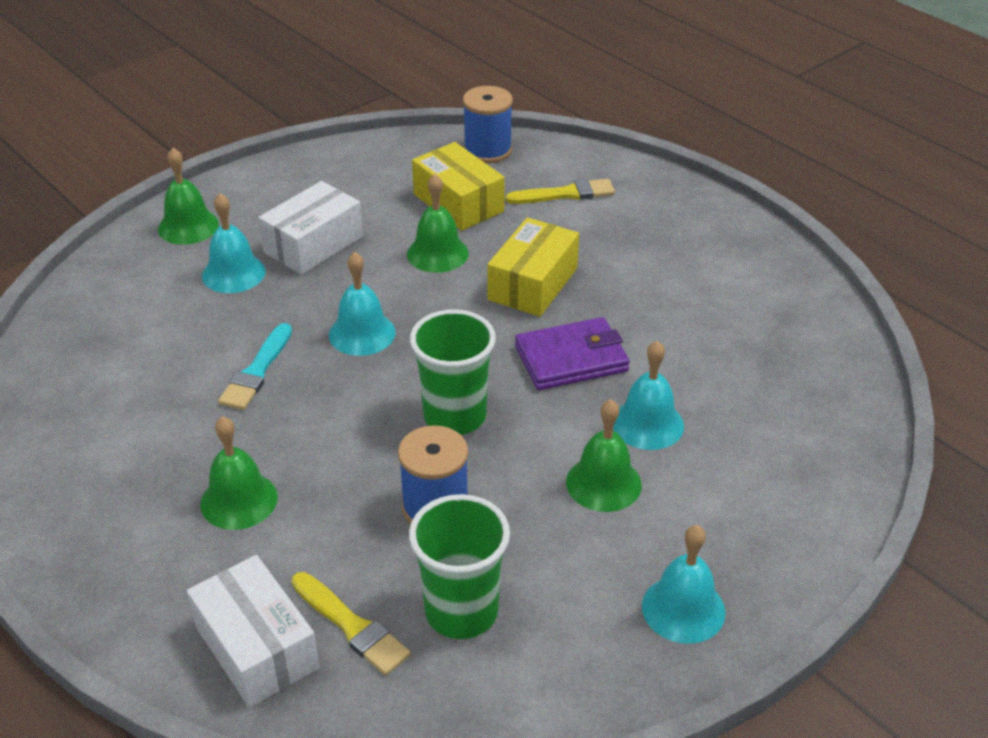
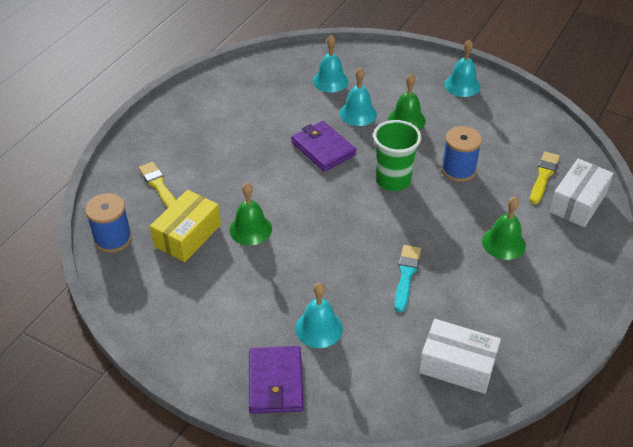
camera: 110 degrees left, 5 degrees up
(188, 226) = (275, 382): green bell -> purple wallet
(257, 371) = (406, 275): turquoise brush -> turquoise brush turned 75 degrees counterclockwise
(313, 244) = (267, 296): white box -> white box (457, 365)
(362, 333) = (346, 239): turquoise bell -> turquoise bell (330, 81)
(461, 612) = (510, 145): green cup -> none
(532, 284) = (263, 178): yellow box -> none

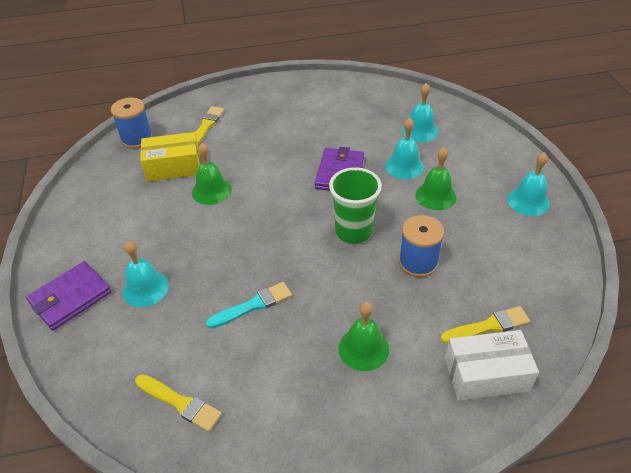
camera: 50 degrees right, 0 degrees up
(457, 365) = (180, 403): white box -> yellow brush

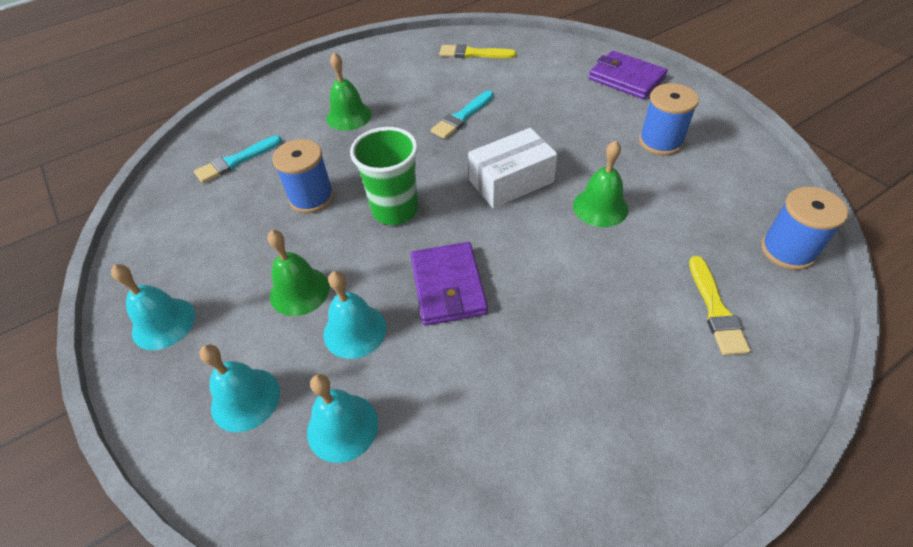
camera: 160 degrees right, 5 degrees up
(71, 298) = (626, 78): purple wallet -> purple wallet turned 75 degrees counterclockwise
(120, 224) = (660, 142): none -> blue spool
(145, 288) = (570, 101): turquoise bell -> turquoise bell (245, 399)
(173, 167) = (683, 223): yellow box -> none
(486, 374) = (241, 128): white box -> white box (511, 181)
(488, 326) = (236, 161): yellow brush -> turquoise brush

